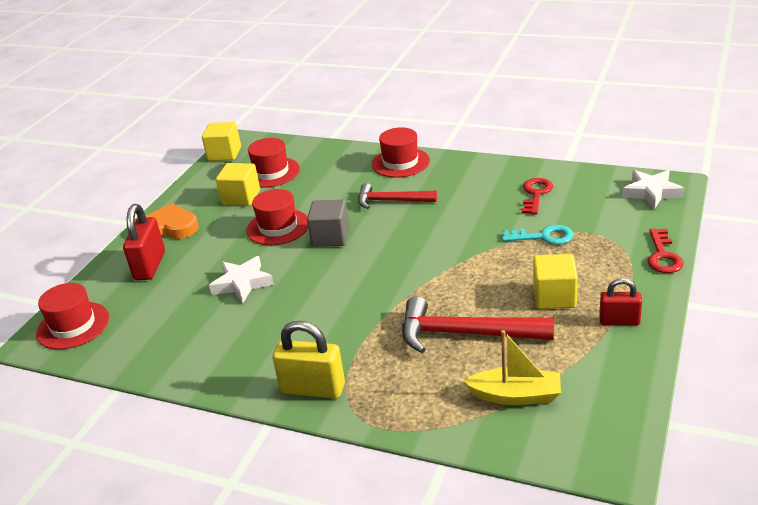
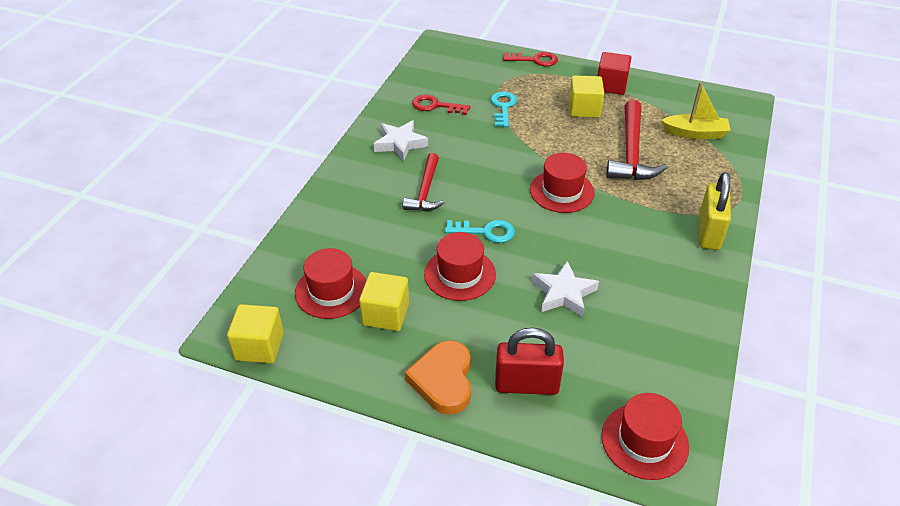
camera: 95 degrees left, 10 degrees up
(330, 237) = (486, 232): grey cube -> turquoise key
(400, 162) = (348, 184): red hat -> red hat (562, 191)
(515, 395) = (695, 133): yellow boat -> yellow boat turned 90 degrees clockwise
(619, 321) = (611, 85): red padlock -> red cube
(652, 192) = (448, 53): white star -> white star (400, 144)

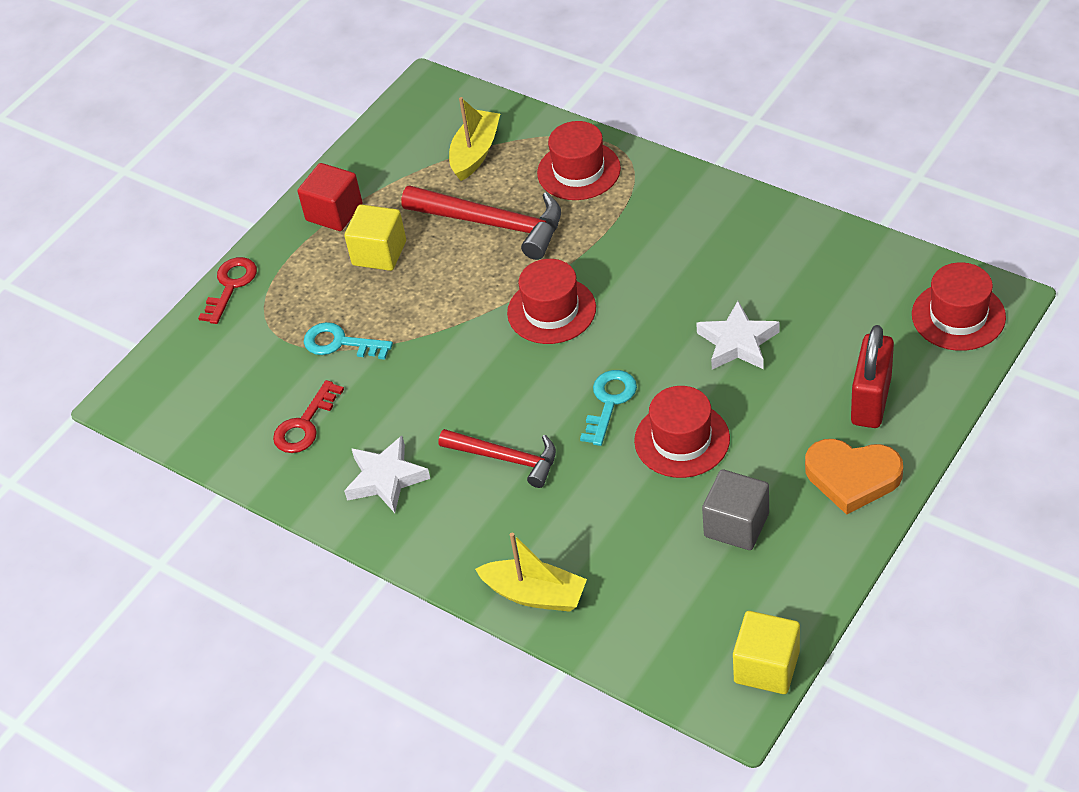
camera: 70 degrees left, 5 degrees up
(316, 221) = (535, 594): none -> yellow boat
(331, 291) = (682, 582): red hat -> red hat (579, 171)
(386, 314) = (736, 525): yellow cube -> grey cube
(709, 232) = (666, 188): yellow padlock -> none

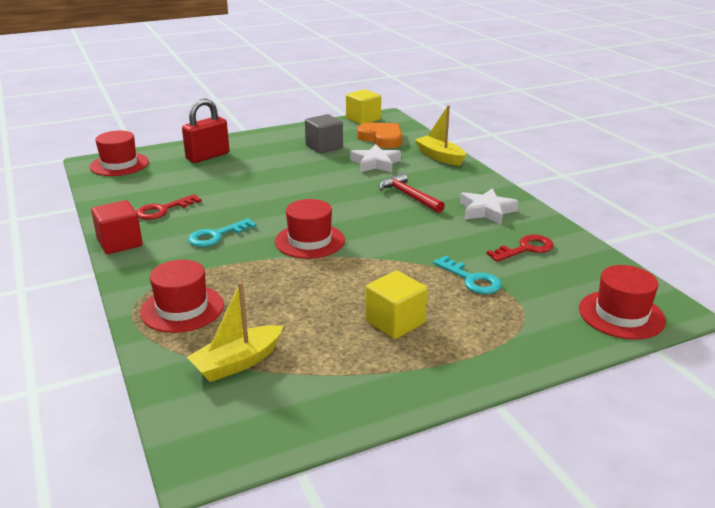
camera: 155 degrees left, 20 degrees down
(230, 286) = (546, 354): red key -> red key (163, 210)
(334, 212) = (409, 372): red cube -> red cube (120, 243)
(493, 224) = (287, 302): red hammer -> none
(609, 402) = (328, 196): turquoise key -> turquoise key (216, 236)
(682, 440) = (310, 173): red hat -> red hat (621, 315)
(737, 342) = (230, 192): white star -> white star (375, 163)
(852, 477) = (255, 142): orange heart -> orange heart (382, 138)

